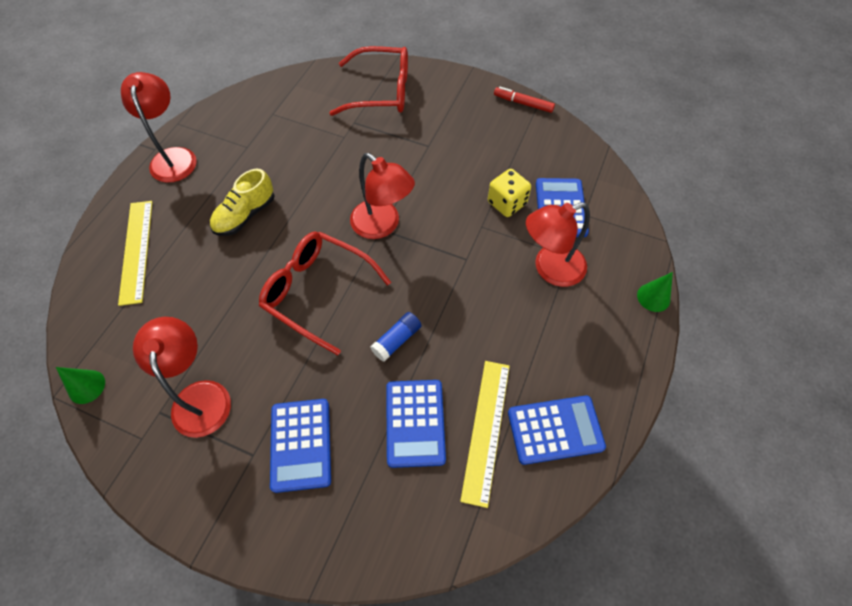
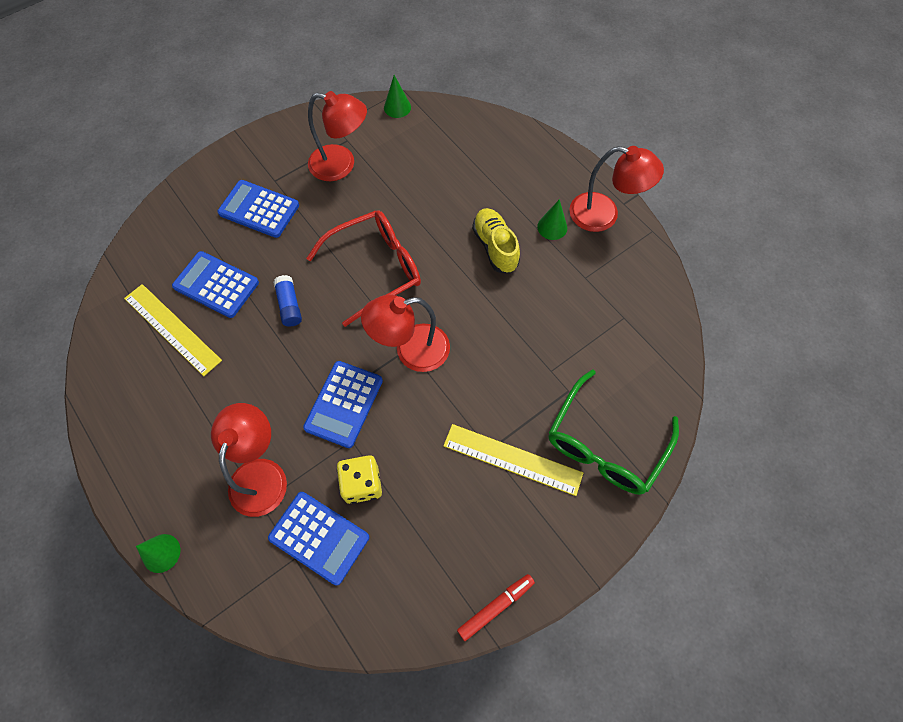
camera: 120 degrees right, 5 degrees up
(136, 251) = (504, 161): yellow ruler -> yellow ruler (512, 459)
(203, 185) = (552, 227): none -> green cone
(381, 91) = (605, 444): red glasses -> green glasses
(555, 430) = (131, 377): blue calculator -> blue calculator (344, 404)

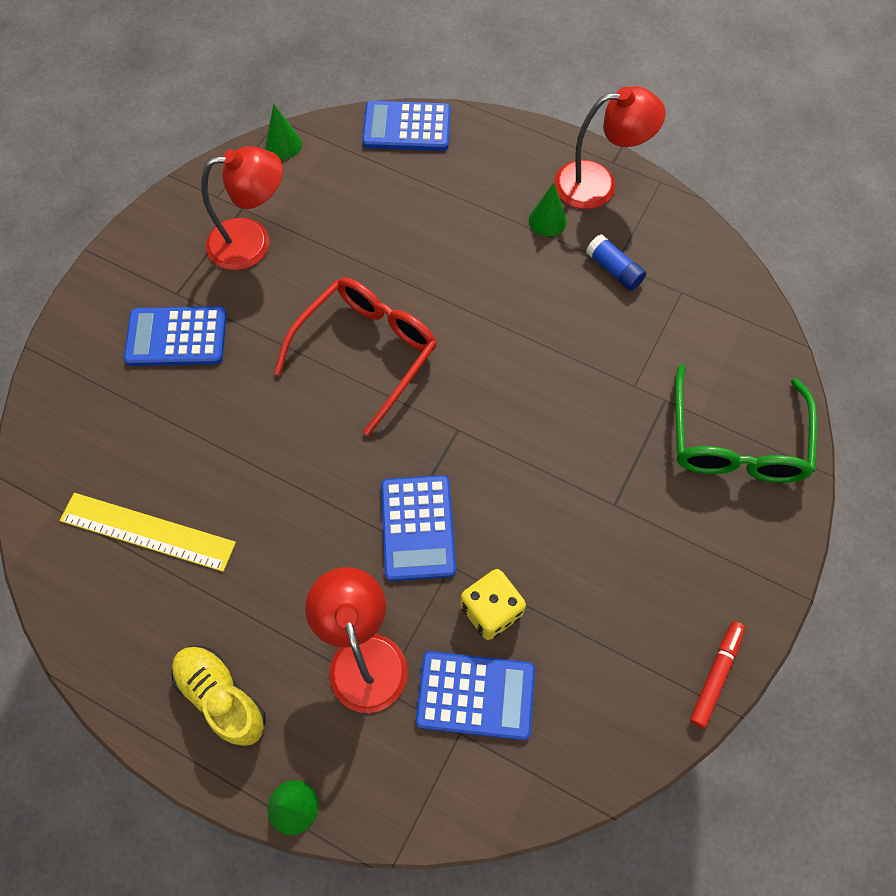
camera: 25 degrees left, 0 degrees up
(216, 285) = (174, 453): blue calculator -> blue calculator (407, 127)
(289, 305) = (284, 439): blue glue stick -> blue glue stick (614, 269)
(411, 351) = (463, 431): red lamp -> none
(495, 247) = (494, 269): yellow shoe -> yellow shoe (222, 697)
(512, 459) = (646, 504): yellow ruler -> none

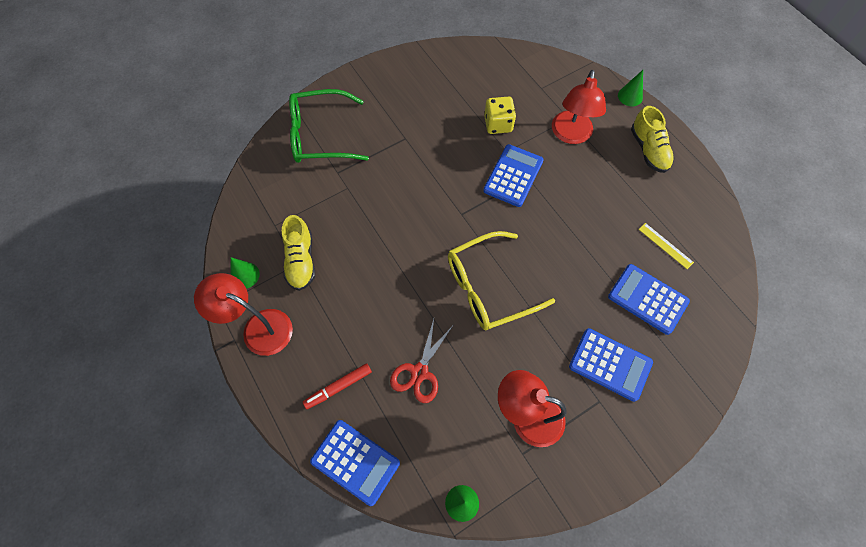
camera: 150 degrees left, 0 degrees up
(147, 531) = (665, 245): yellow ruler -> yellow ruler, size x0.55
(366, 352) = (489, 287): red glasses -> yellow glasses
(393, 226) = (419, 372): none -> red scissors
(475, 695) = (526, 97): blue calculator -> blue calculator (647, 299)
(547, 220) = (313, 318): green cone -> green cone (245, 275)
(614, 269) = (301, 260): blue glue stick -> yellow shoe
(715, 675) = (414, 56): red marker -> red marker (338, 387)
(736, 442) = (320, 135): green glasses -> green glasses turned 135 degrees counterclockwise

